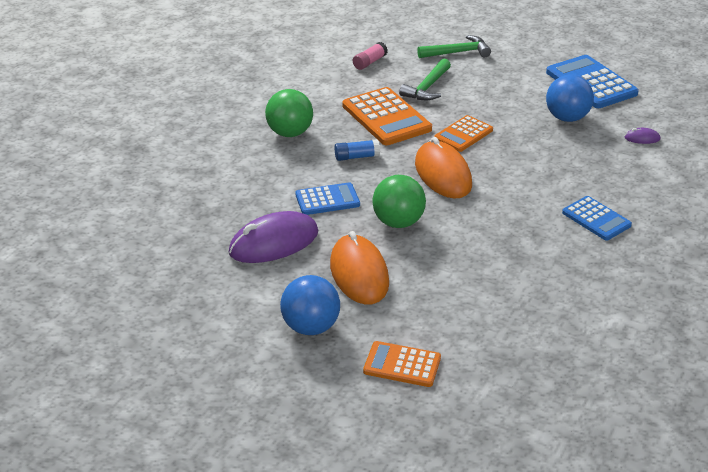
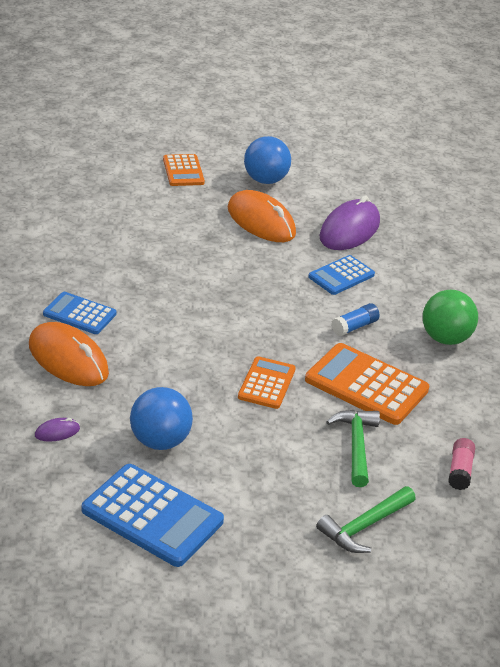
camera: 150 degrees right, 0 degrees up
(398, 222) = (262, 269): green ball -> none
(402, 365) = (183, 171): orange calculator -> orange calculator turned 90 degrees clockwise
(443, 174) = (255, 327): orange mouse -> orange mouse (68, 359)

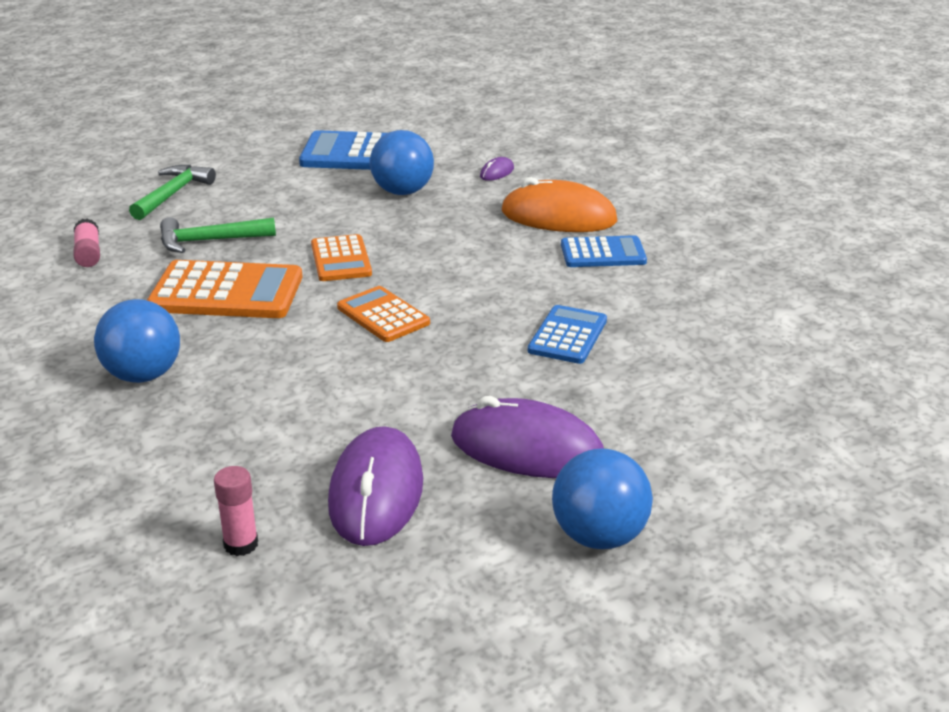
camera: 155 degrees right, 5 degrees down
(183, 171) = (744, 492): orange calculator -> orange calculator (383, 315)
(261, 221) = (527, 448): orange mouse -> purple mouse
(341, 276) = (338, 408): blue calculator -> blue calculator (567, 336)
(354, 327) = (277, 347): blue glue stick -> none
(356, 446) = (209, 241): green hammer -> green hammer turned 105 degrees clockwise
(424, 232) = (241, 544): none -> pink glue stick
(445, 338) = (143, 375): green ball -> blue ball

